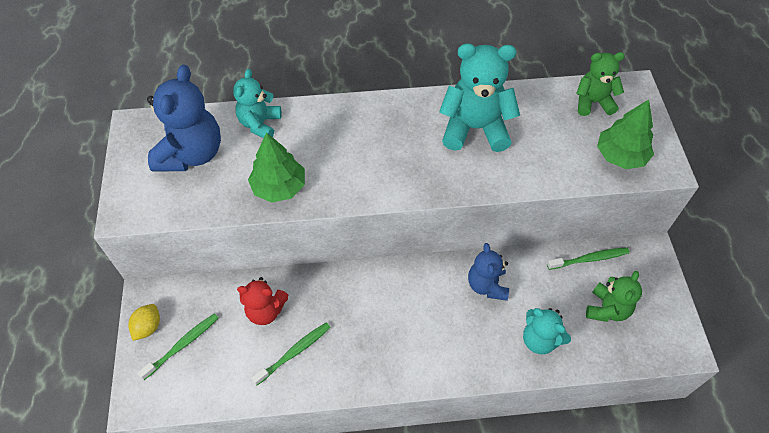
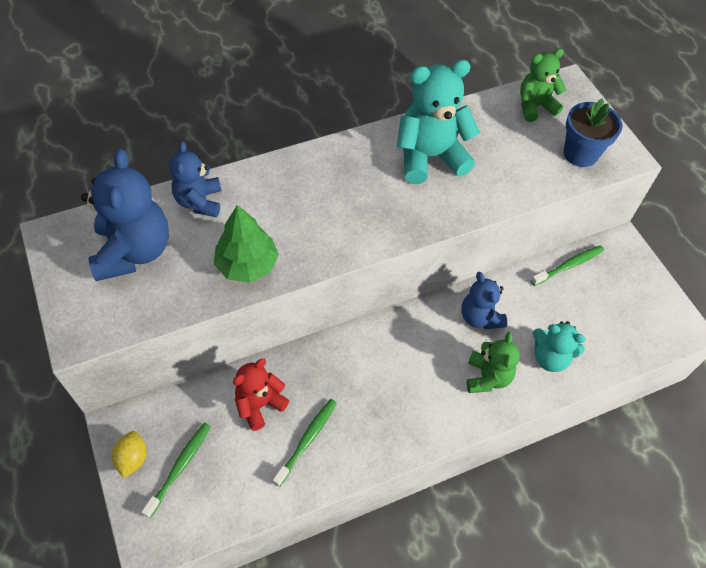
camera: 20 degrees left, 0 degrees up
(260, 124) = (199, 202): turquoise teddy bear -> blue teddy bear
(265, 310) = (259, 404): red teddy bear -> red teddy bear turned 150 degrees clockwise
(607, 309) = (602, 310): green teddy bear -> green teddy bear (487, 377)
(620, 156) = (580, 154): green tree -> blue flower pot

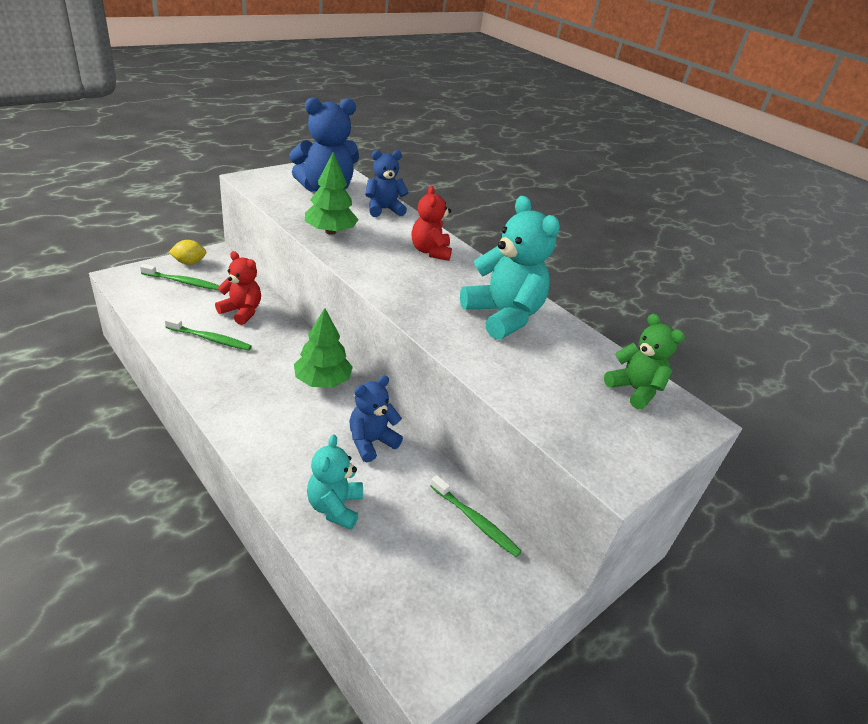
camera: 70 degrees right, 20 degrees down
(305, 181) = (430, 251): none -> red teddy bear
(393, 341) = (322, 381): none -> green tree
(487, 377) = (296, 452): green teddy bear -> none
(580, 154) = (587, 430): blue flower pot -> none

